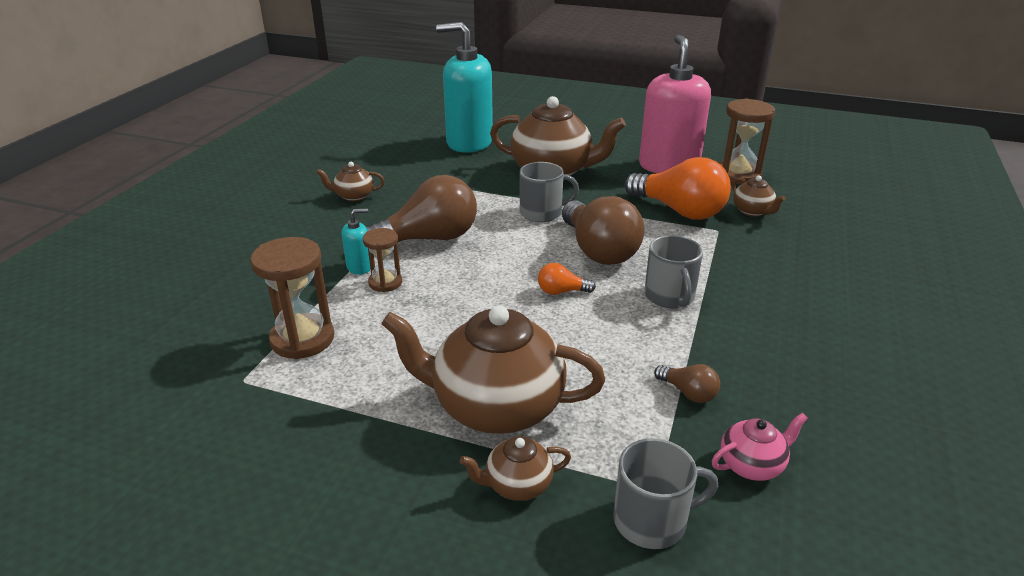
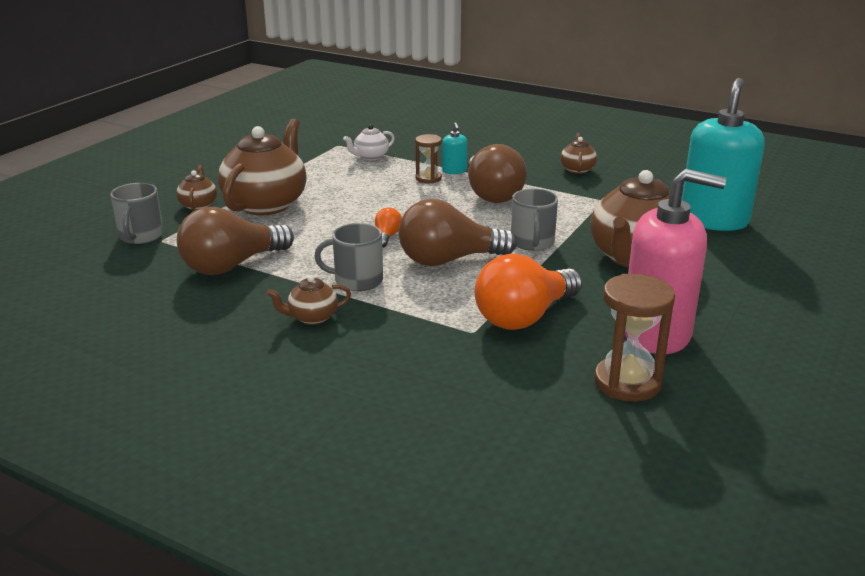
camera: 100 degrees right, 5 degrees down
(302, 339) = (370, 157): brown hourglass -> white teapot
(688, 393) = (232, 265): brown light bulb -> brown light bulb, size x2.26
(752, 211) = (514, 366): brown teapot -> brown teapot (312, 317)
(752, 465) = (150, 273): pink teapot -> none

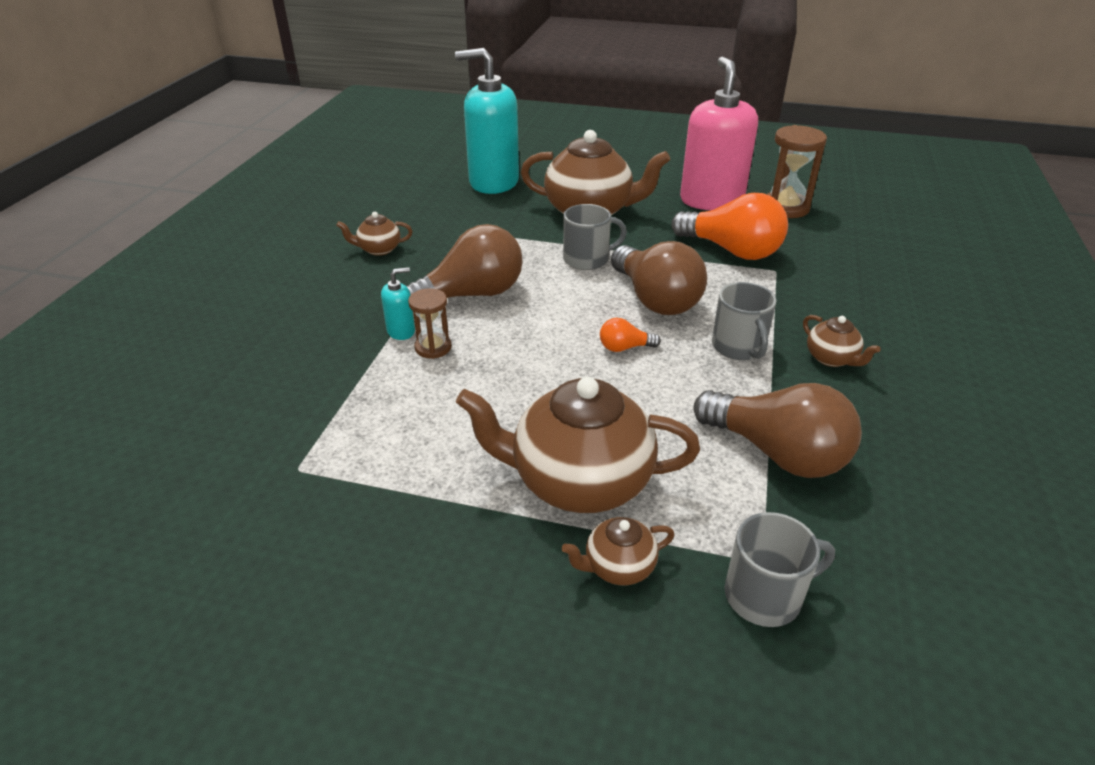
camera: 105 degrees left, 10 degrees up
(370, 157) = (354, 417): white teapot -> none

